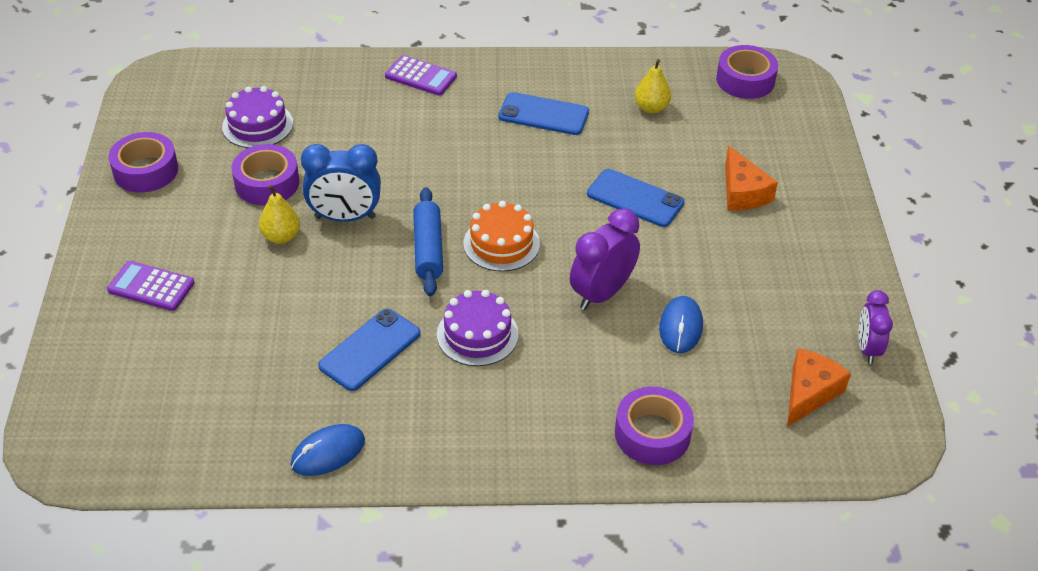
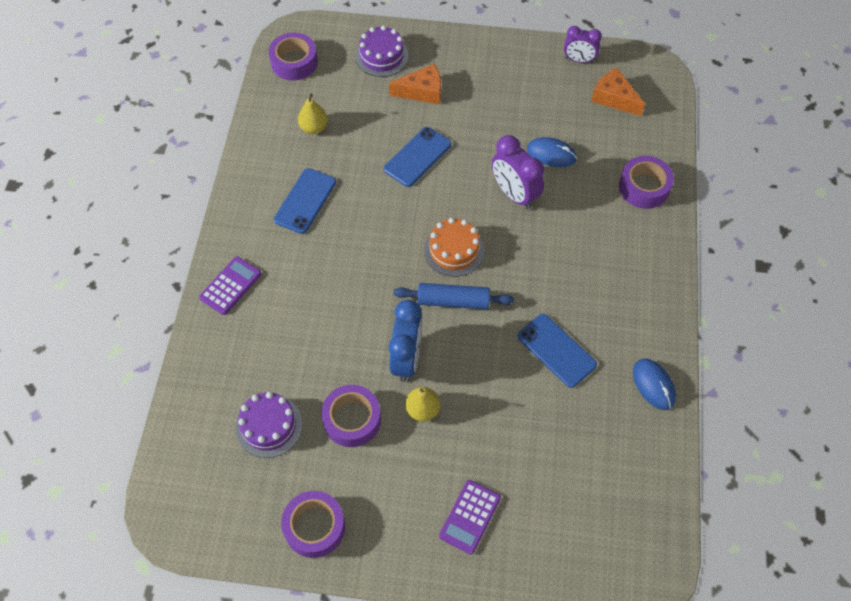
camera: 80 degrees left, 15 degrees up
(477, 334) = (547, 277): purple cake -> purple cake (382, 56)

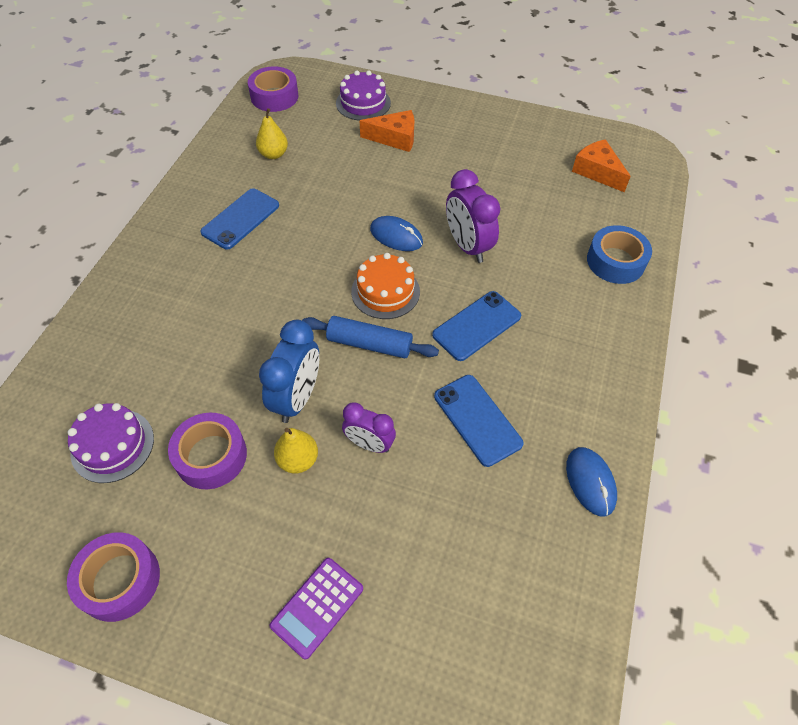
camera: 10 degrees right, 5 degrees down
(231, 286) = (130, 288): purple calculator -> none
(417, 157) = (372, 196): blue phone -> blue phone (477, 326)
(551, 154) = (517, 214): blue mouse -> blue mouse (396, 236)
(579, 60) = (566, 133): purple clock -> purple clock (369, 444)
(644, 187) = (615, 261): purple tape -> blue tape

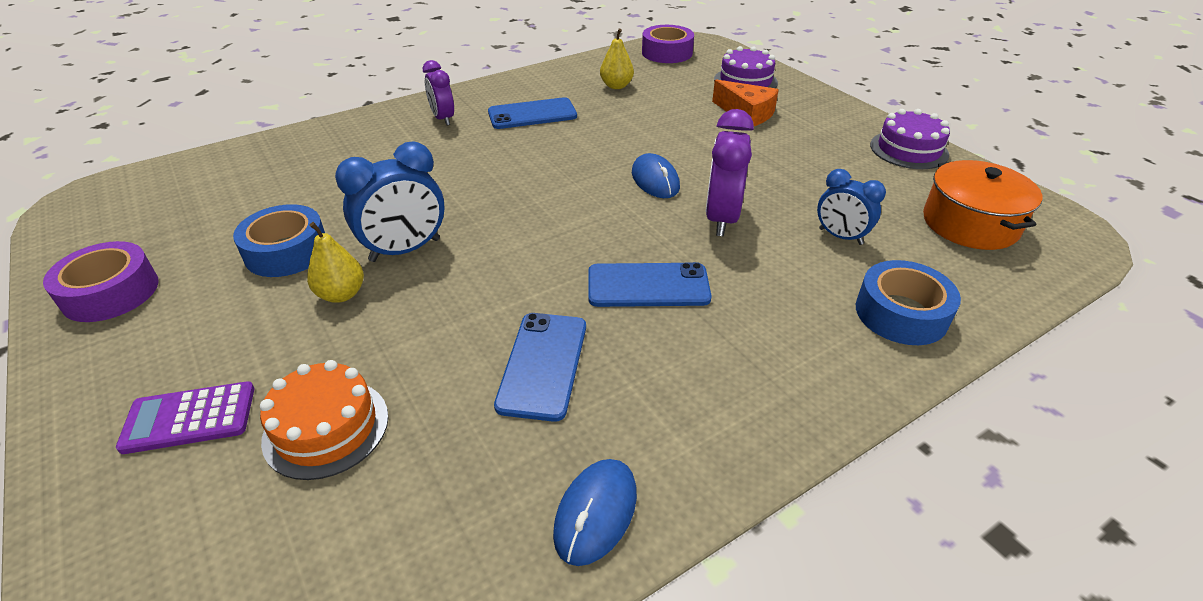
camera: 40 degrees right, 15 degrees down
(112, 445) = (239, 206): purple cake -> purple cake (908, 150)
(211, 456) = (287, 251): purple tape -> blue tape
(369, 344) = (521, 245): blue rolling pin -> none
(369, 444) = (414, 320): purple clock -> purple clock (443, 119)
(385, 291) = (589, 214): orange cake -> orange cake (326, 427)
(543, 221) = (840, 236): none -> blue clock
(597, 172) = (970, 224): orange cheese -> orange pot

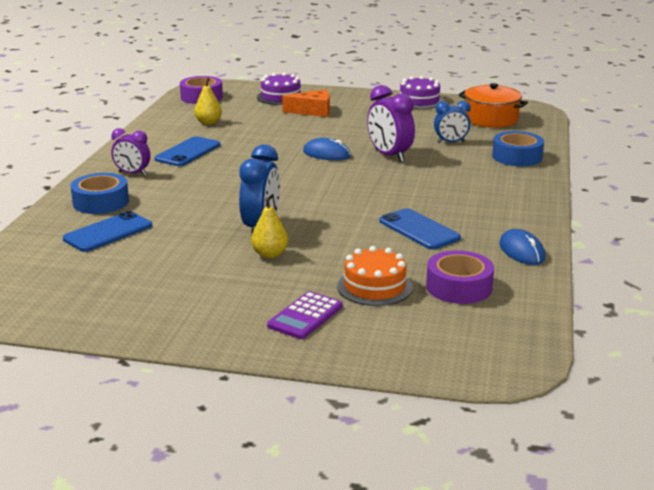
camera: 45 degrees left, 15 degrees down
(111, 292) = (129, 314): purple tape -> purple tape (459, 287)
(287, 251) = (193, 256): blue tape -> blue tape (101, 202)
(648, 286) = (407, 189): blue phone -> blue phone (108, 232)

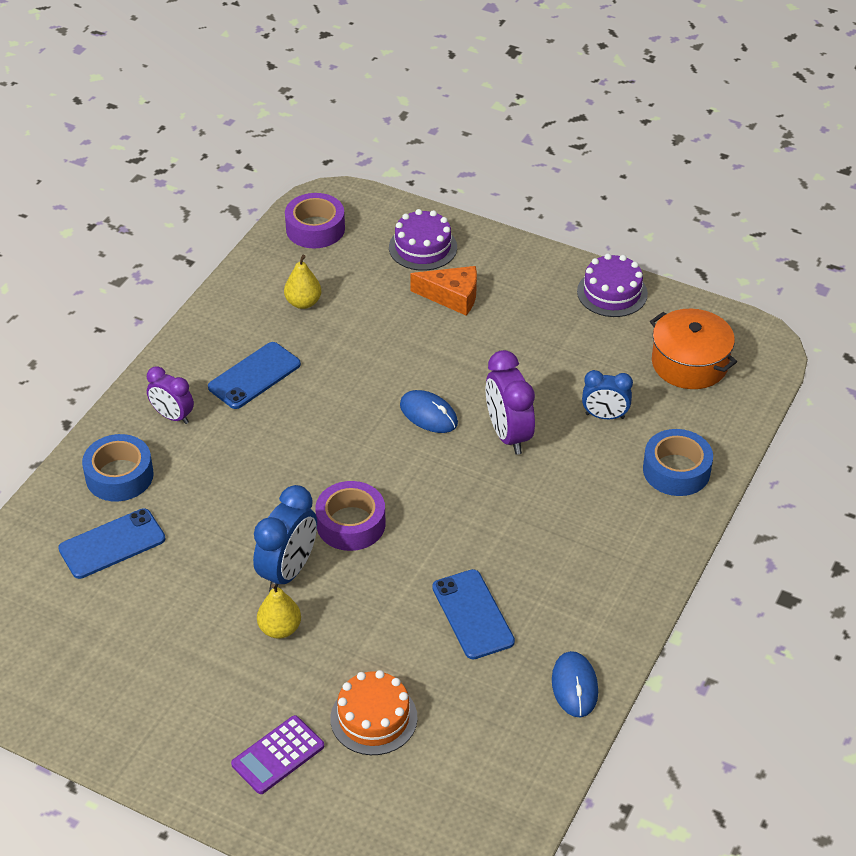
camera: 15 degrees right, 20 degrees up
(459, 287) = (467, 740): purple tape -> purple tape (351, 524)

